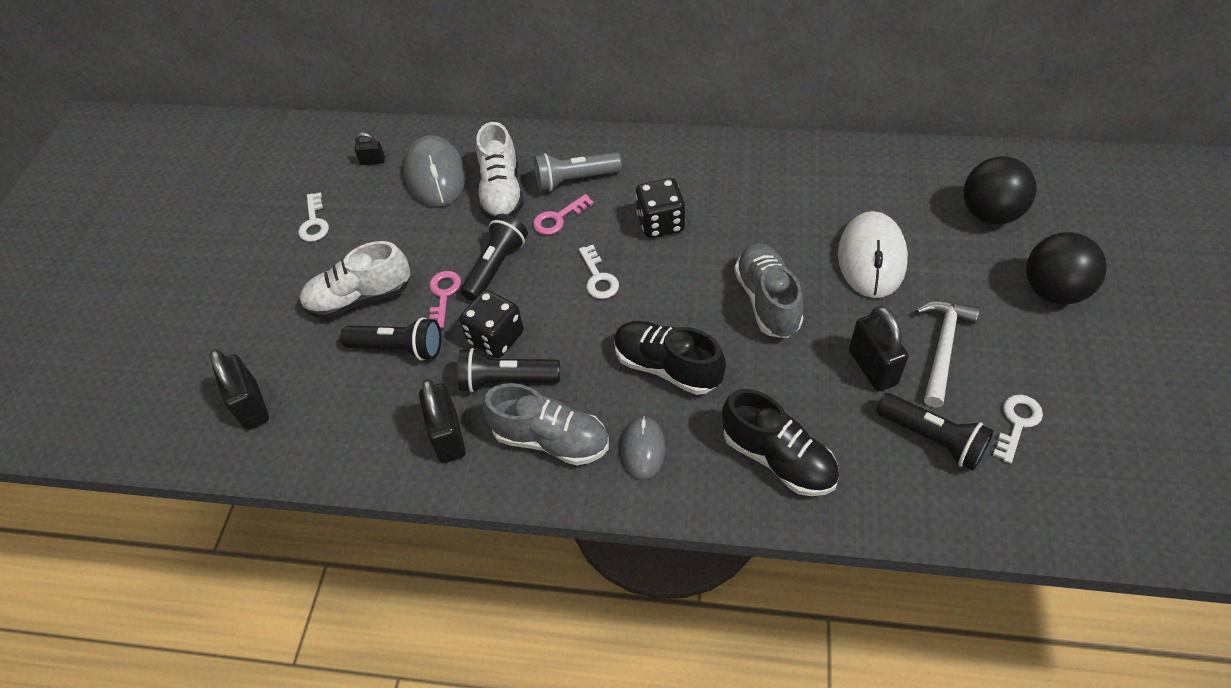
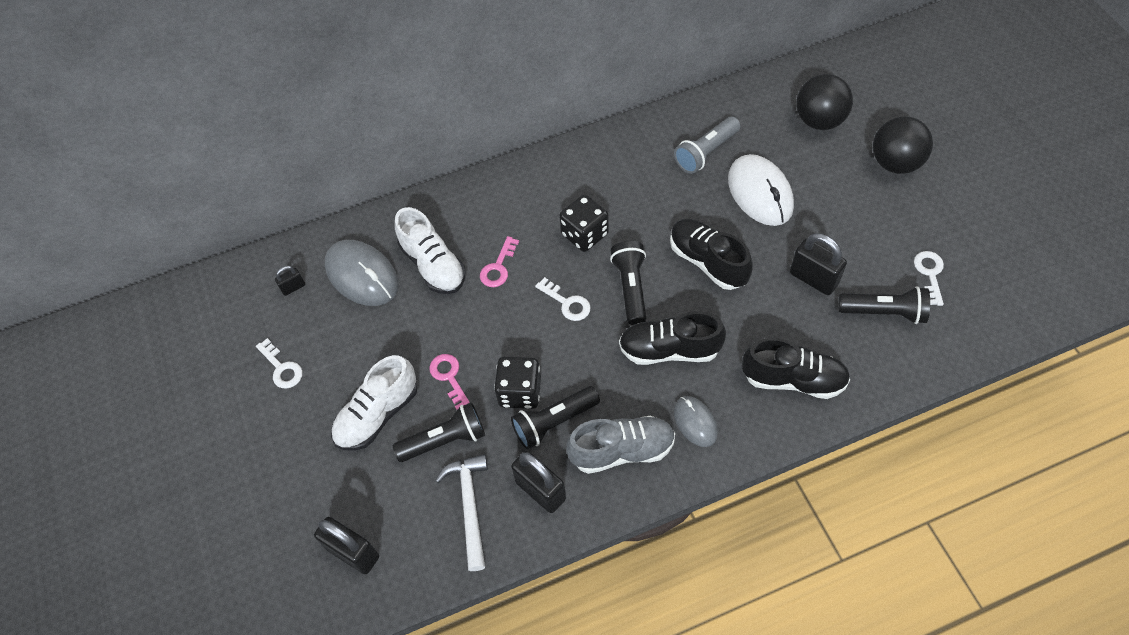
camera: 30 degrees left, 5 degrees up
(496, 266) = (476, 332): black flashlight -> black flashlight (630, 288)
(575, 180) = (488, 227): grey flashlight -> grey flashlight (706, 153)
(767, 301) = (707, 262): grey shoe -> black shoe
(942, 348) = (850, 241): white hammer -> white hammer (470, 506)

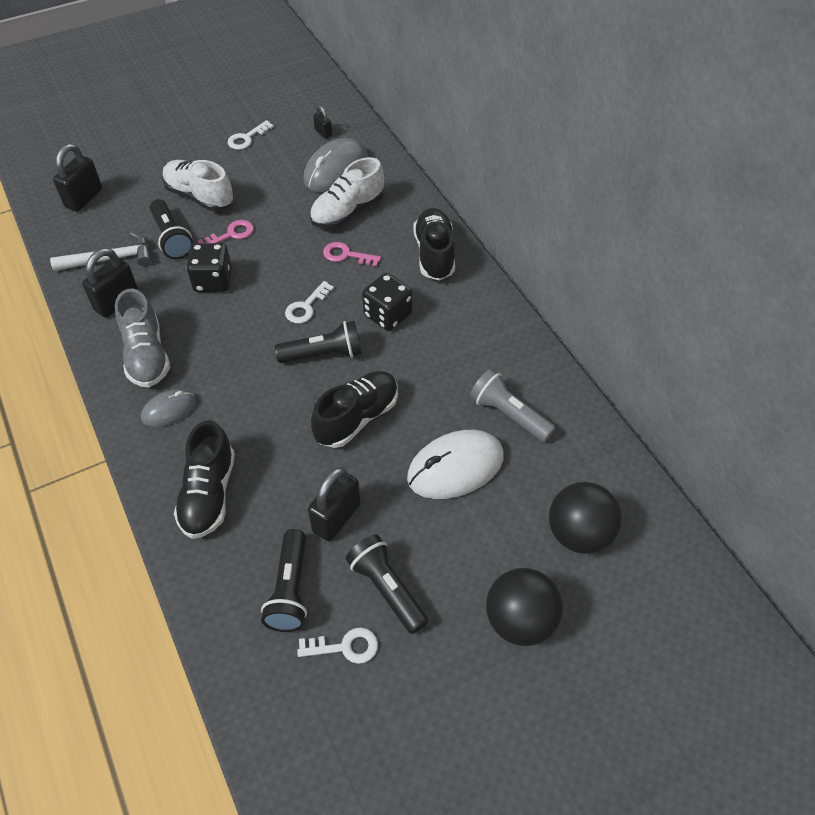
camera: 80 degrees right, 5 degrees down
(554, 422) = (180, 306): black flashlight -> black flashlight (387, 589)
(669, 350) = (250, 387): black shoe -> black shoe (434, 254)

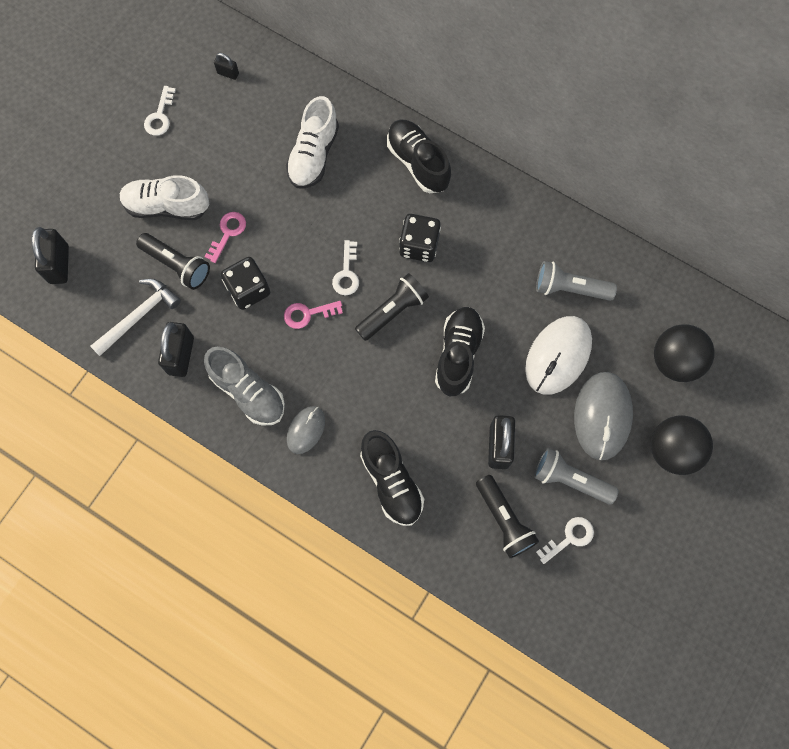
camera: 30 degrees left, 20 degrees up
(336, 170) = (270, 112): grey mouse -> grey mouse (602, 416)
(346, 255) = (344, 202): pink key -> pink key (308, 314)
(387, 589) = (570, 480): black flashlight -> grey flashlight

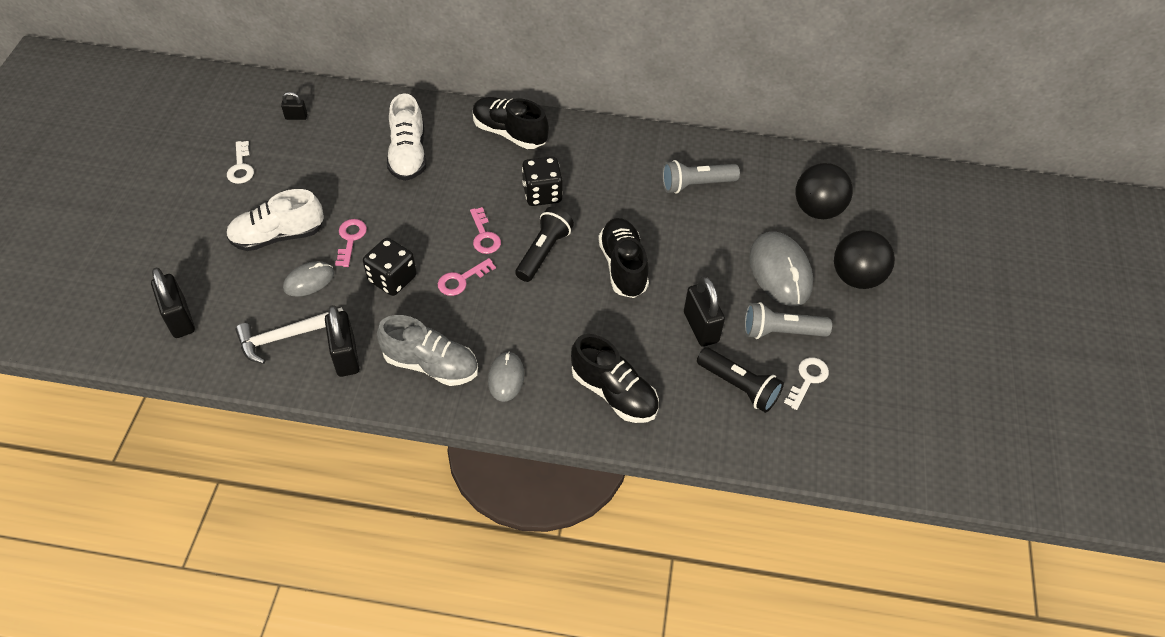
camera: 25 degrees left, 20 degrees down
(139, 316) = (286, 336): white hammer -> white hammer turned 135 degrees counterclockwise
(177, 265) = (309, 281): black flashlight -> grey mouse
(347, 273) = (484, 235): white key -> pink key
(558, 356) = (714, 238): white mouse -> none

